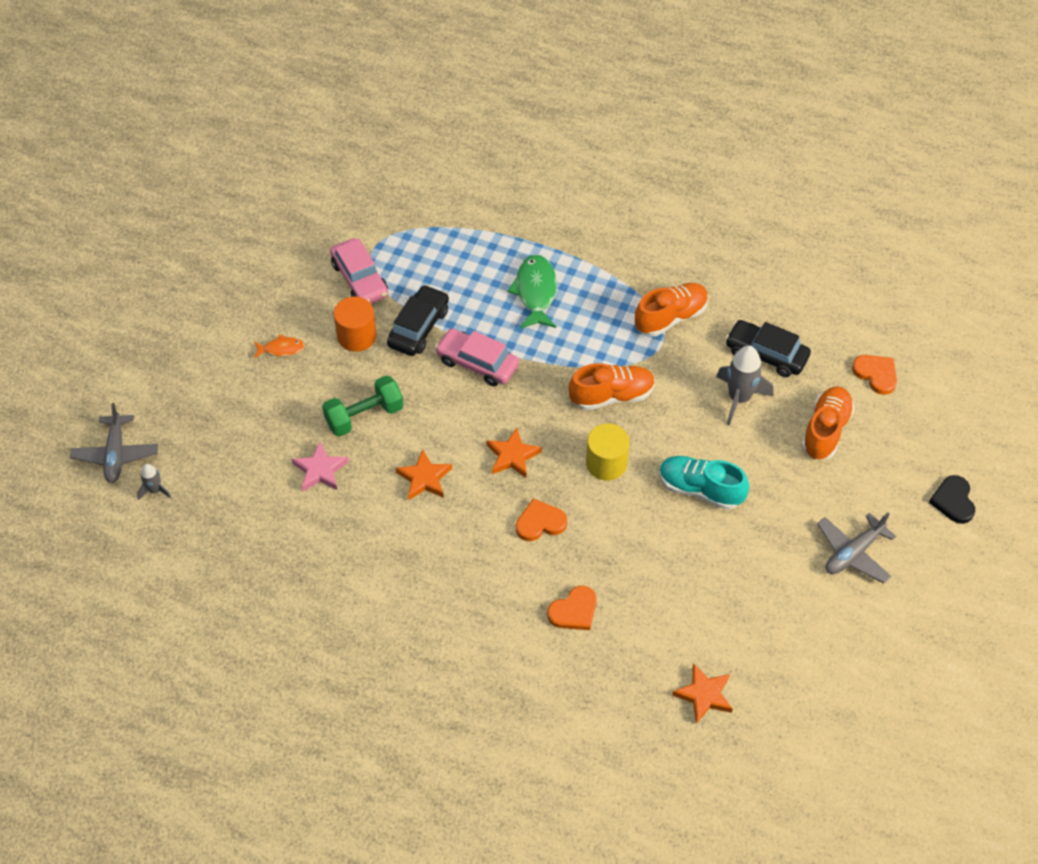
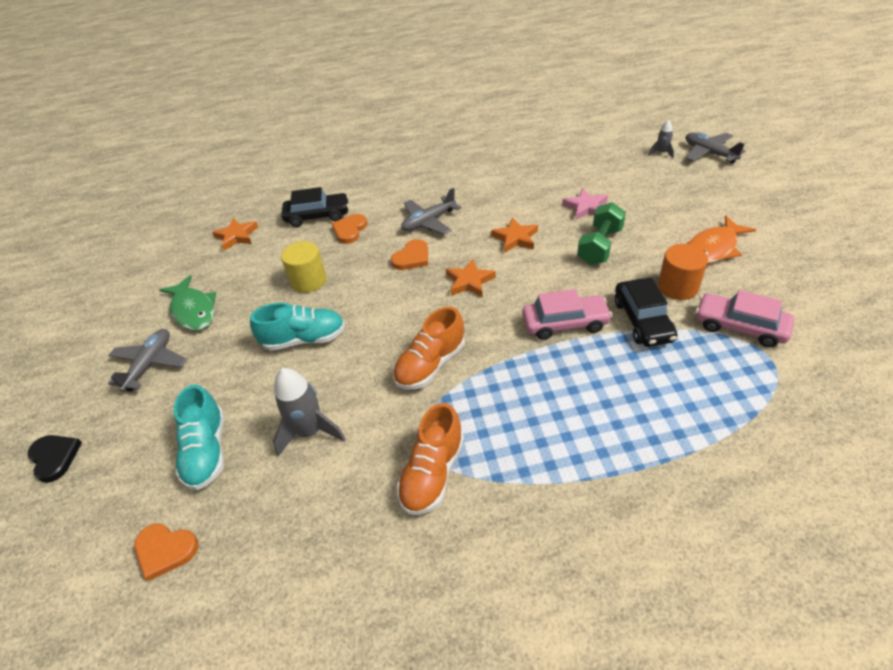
camera: 150 degrees right, 10 degrees down
(281, 349) = (713, 249): orange fish -> orange fish, size x1.82
(484, 563) = (428, 222): none -> grey plane
(535, 292) = (586, 413): green fish -> green fish (193, 310)
(606, 463) = (394, 315): yellow cylinder -> yellow cylinder (309, 281)
(766, 354) = (304, 496): black car -> black car (317, 216)
(825, 431) = (207, 451): orange shoe -> turquoise shoe

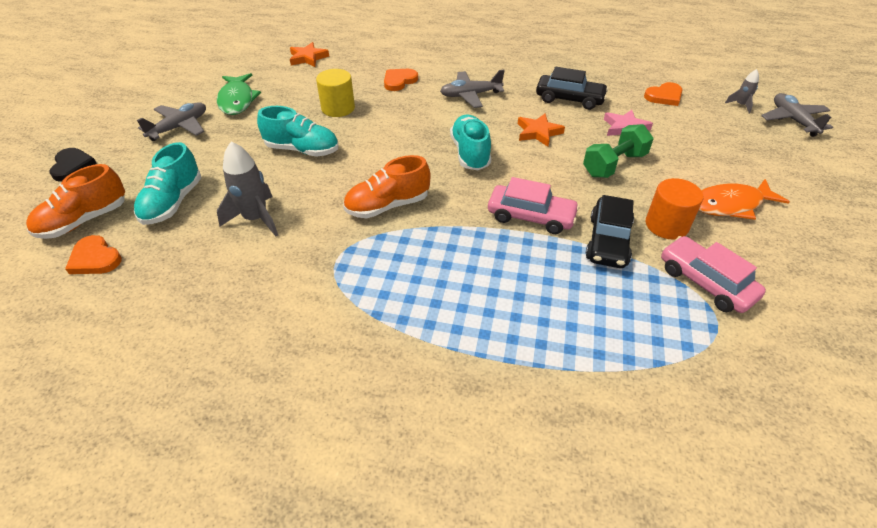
camera: 20 degrees right, 0 degrees up
(317, 216) = (381, 62): black car -> black car (569, 99)
(412, 257) = (435, 118): orange heart -> orange heart (664, 96)
(432, 473) = (326, 288): orange shoe -> orange shoe (84, 221)
(469, 281) = (470, 153): orange star -> turquoise shoe

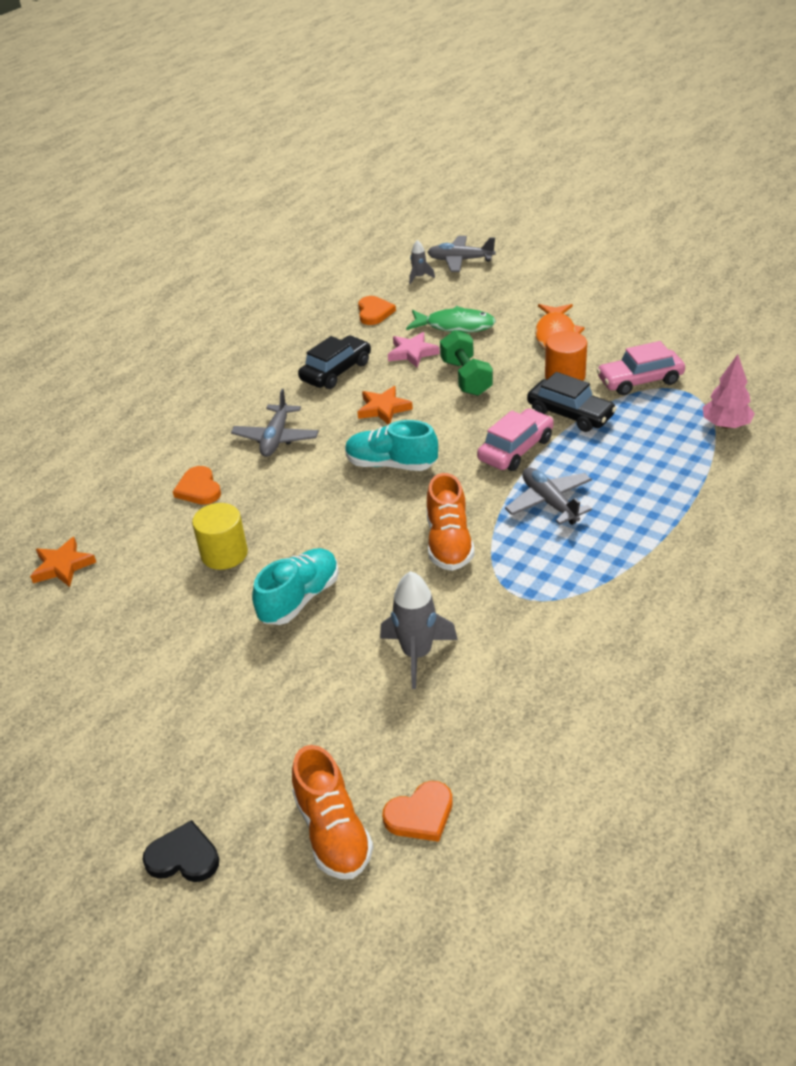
camera: 65 degrees left, 5 degrees down
(173, 203) = (343, 733): turquoise shoe -> none
(179, 127) = (158, 724): grey plane -> grey plane (549, 502)
(237, 100) = (128, 654): green fish -> green fish (455, 326)
(679, 374) = (725, 425): none -> pink tree

